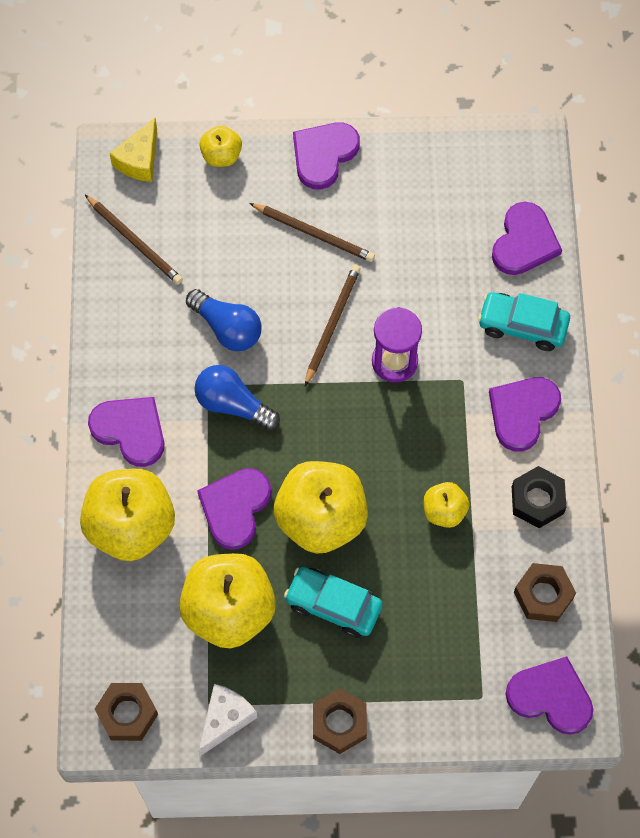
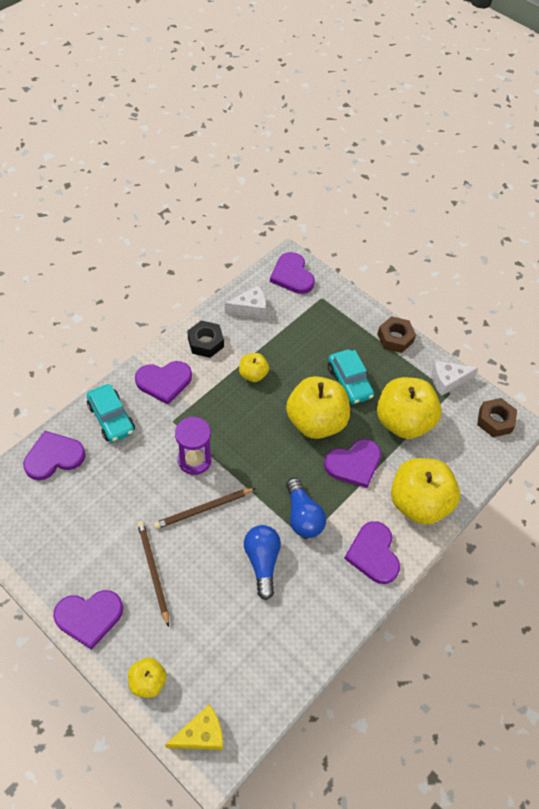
camera: 140 degrees left, 10 degrees down
(135, 241) = (261, 673): brown pencil -> none
(543, 595) = (250, 308): brown nut -> white cheese

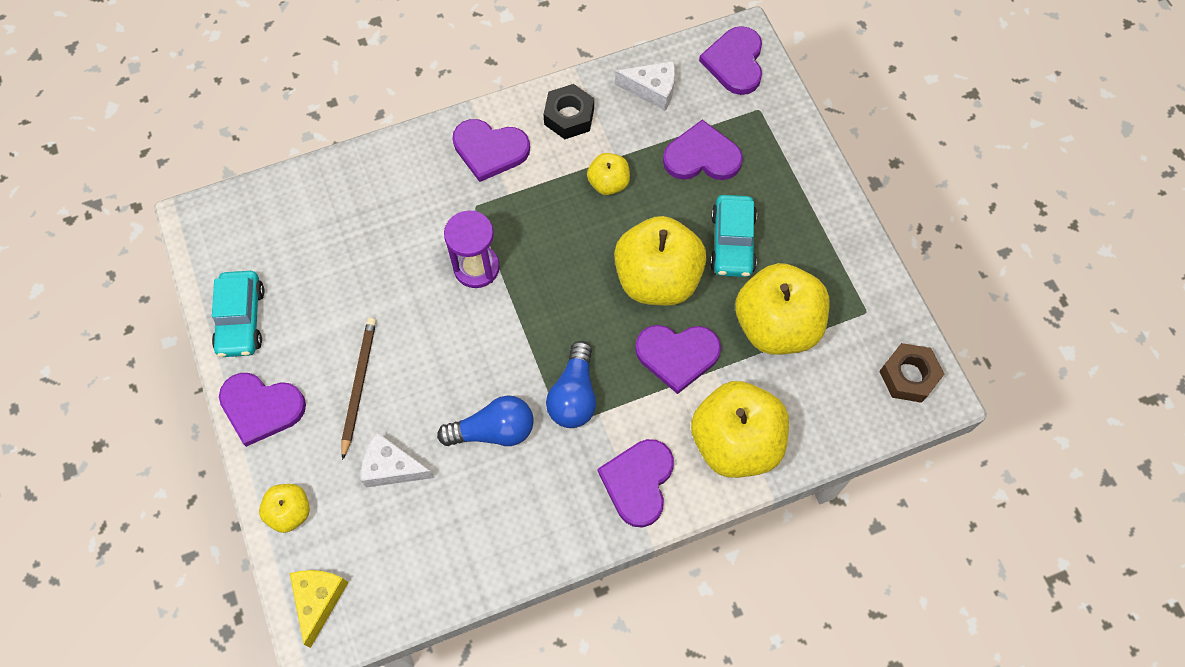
camera: 30 degrees right, 10 degrees up
(54, 457) = (312, 196): purple heart -> purple heart (702, 156)
(111, 418) = (402, 173): turquoise car -> turquoise car (241, 319)
(201, 734) = (319, 600): yellow cheese -> yellow cheese turned 90 degrees counterclockwise
(203, 509) = (455, 335): brown pencil -> none
(262, 561) = (493, 431): blue light bulb -> blue light bulb turned 60 degrees clockwise
(395, 338) = (831, 205): brown nut -> none
(447, 381) = (872, 293): white cheese -> white cheese (392, 467)

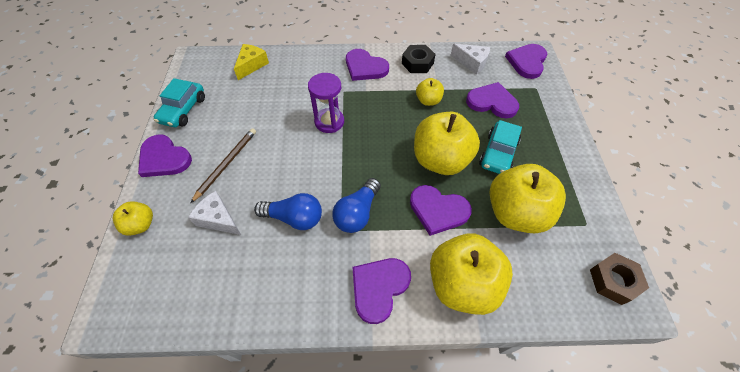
camera: 20 degrees right, 10 degrees down
(319, 600) = (121, 290): yellow cheese -> yellow cheese (252, 65)

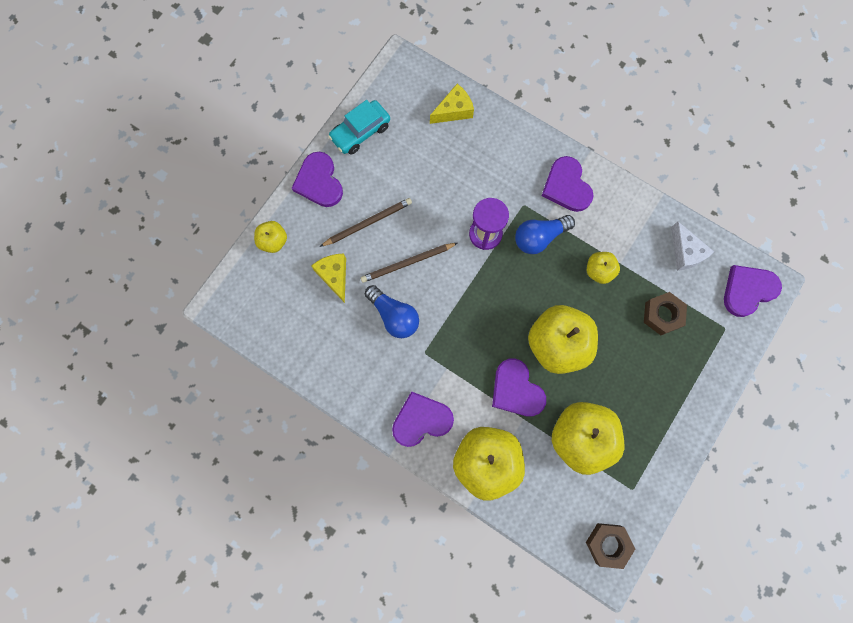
camera: 35 degrees right, 20 degrees up
(218, 219) = (334, 276): white cheese -> yellow cheese
(280, 173) = (407, 263): none -> brown pencil
(357, 213) = (447, 346): blue light bulb -> blue light bulb (539, 237)
(417, 63) = (626, 216): black nut -> none
(492, 102) = (662, 315): purple heart -> brown nut
(498, 153) = (616, 374): turquoise car -> none

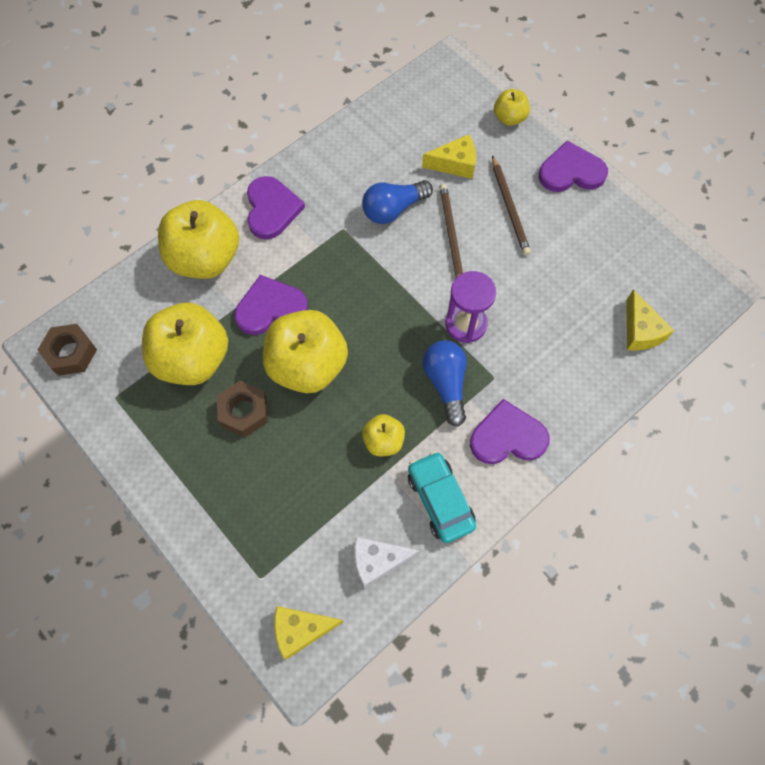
camera: 105 degrees right, 10 degrees down
(360, 132) = (627, 224): turquoise car -> turquoise car (440, 500)
(662, 315) = (303, 501): brown nut -> brown nut (244, 412)
(748, 290) = (301, 630): purple heart -> yellow cheese

